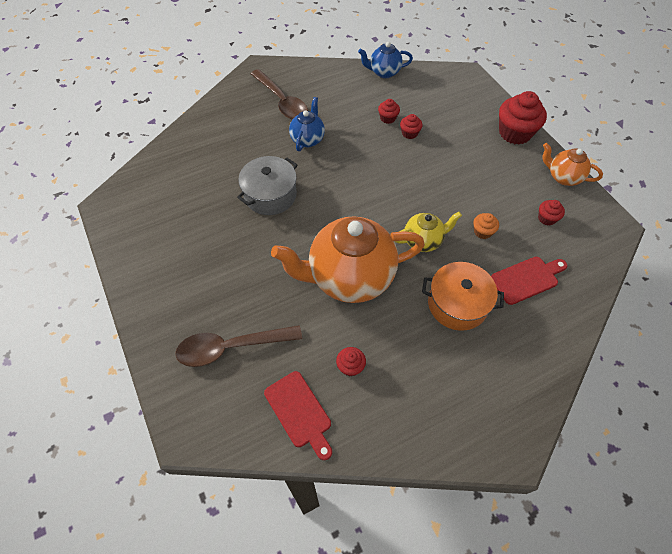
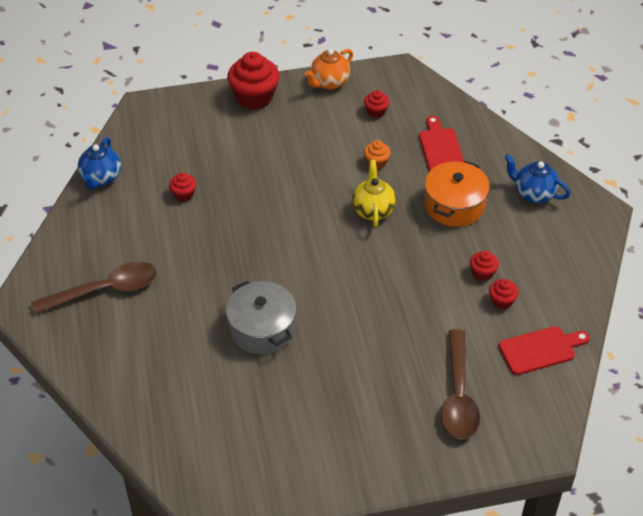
camera: 75 degrees left, 10 degrees down
(307, 139) = (185, 276): blue teapot -> blue teapot (533, 194)
(349, 277) = (400, 280): orange teapot -> none
(409, 133) = (217, 181): red cupcake -> red cupcake (482, 273)

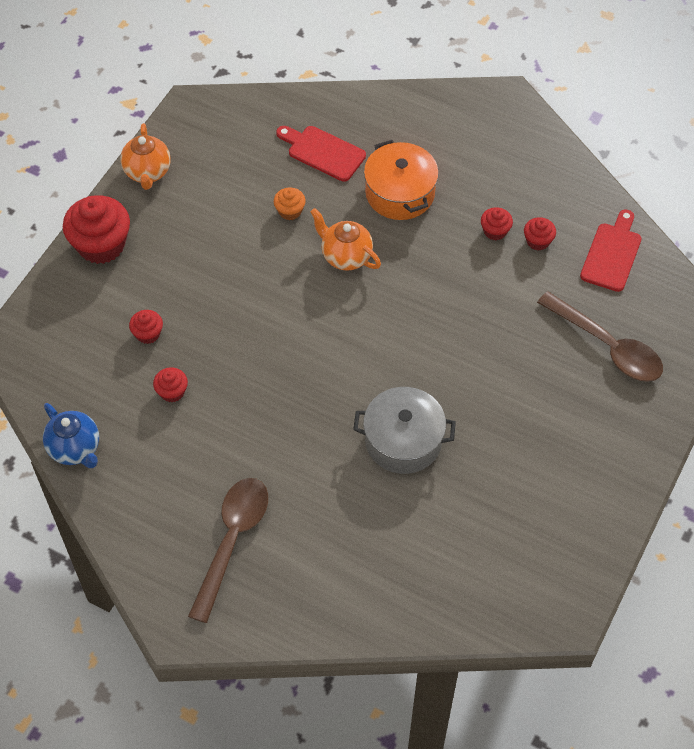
camera: 50 degrees left, 10 degrees up
(373, 210) = (345, 256): yellow teapot -> orange teapot
(376, 112) = (225, 165): red cupcake -> red cupcake (148, 334)
(533, 194) = (443, 128): blue teapot -> none

